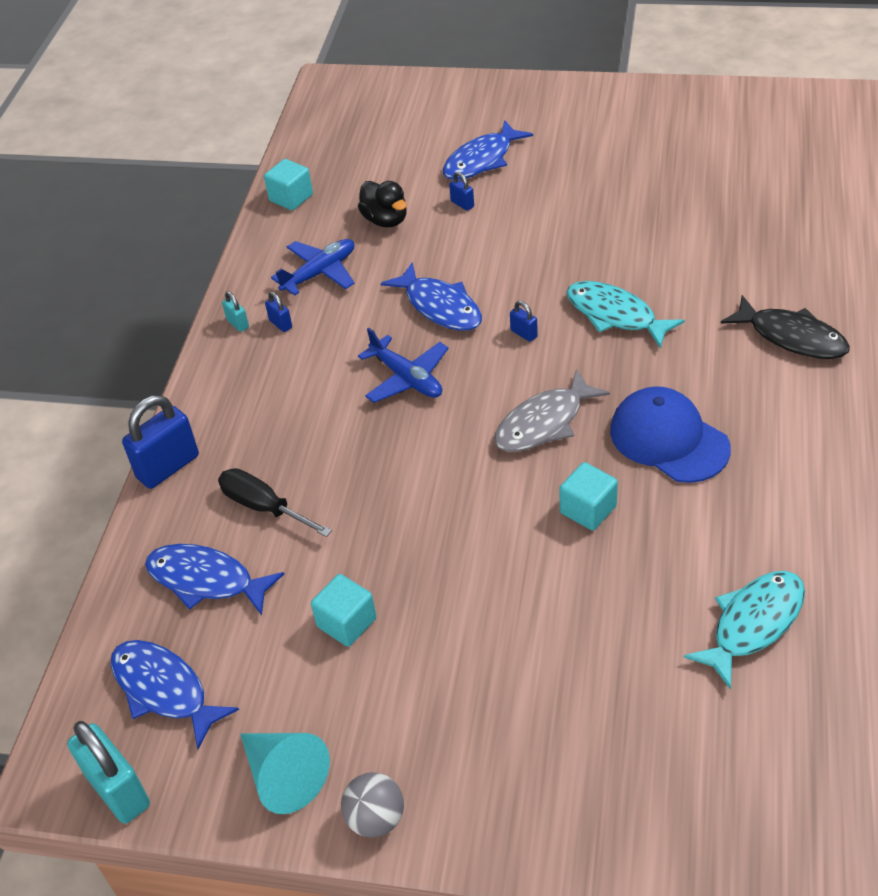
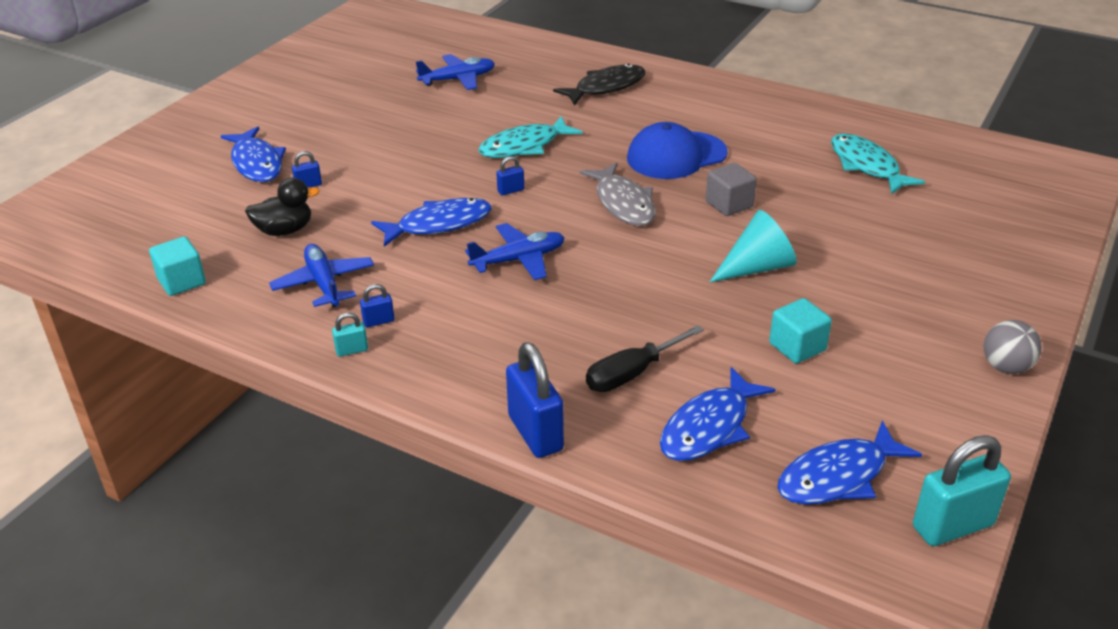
camera: 75 degrees left, 10 degrees down
(284, 776) = (955, 411): turquoise cone -> turquoise cone (757, 267)
(588, 509) = (729, 204): turquoise cube -> grey cube
(726, 220) = (458, 79): none -> blue plane

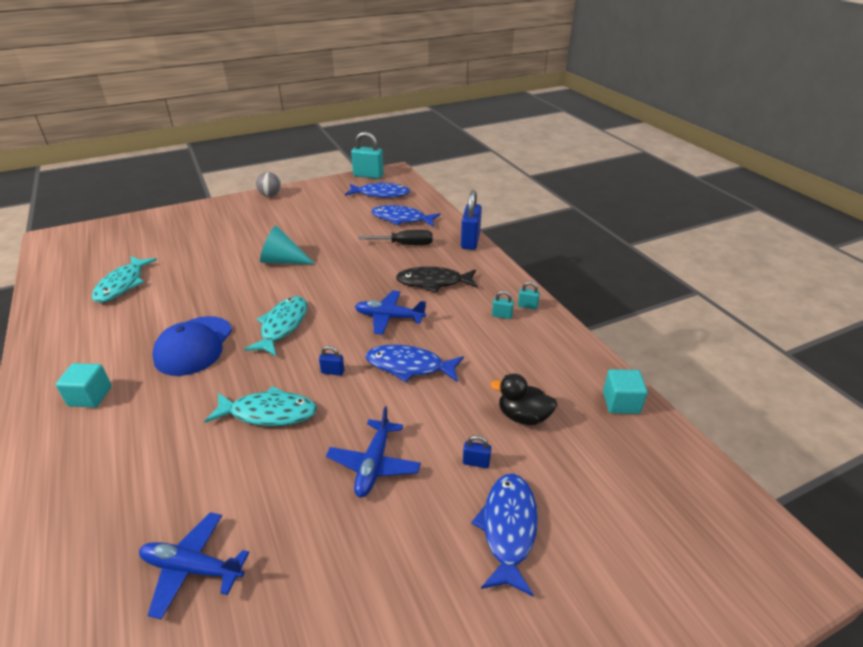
camera: 145 degrees left, 0 degrees up
(324, 283) = (519, 355): blue plane -> blue plane (374, 464)
(378, 321) = (502, 316): blue padlock -> turquoise padlock
(606, 87) = (105, 454): black fish -> black fish (433, 282)
(623, 203) = (282, 326): grey fish -> turquoise fish
(676, 156) = (194, 346): blue cap -> blue cap turned 90 degrees clockwise
(709, 427) = (401, 219): blue fish -> blue fish turned 150 degrees counterclockwise
(729, 204) = (232, 297): grey cube -> none
(797, 347) = (326, 227): turquoise cube -> turquoise cube (90, 396)

